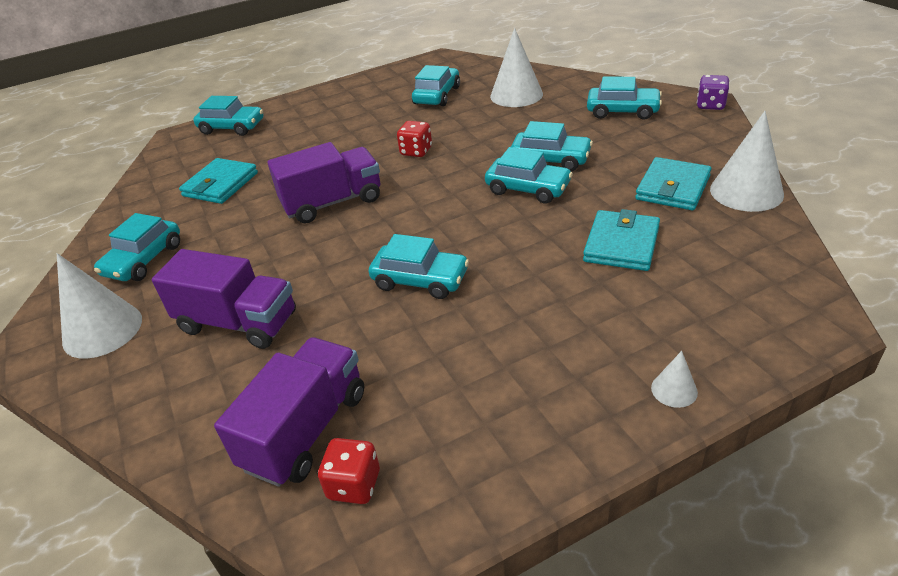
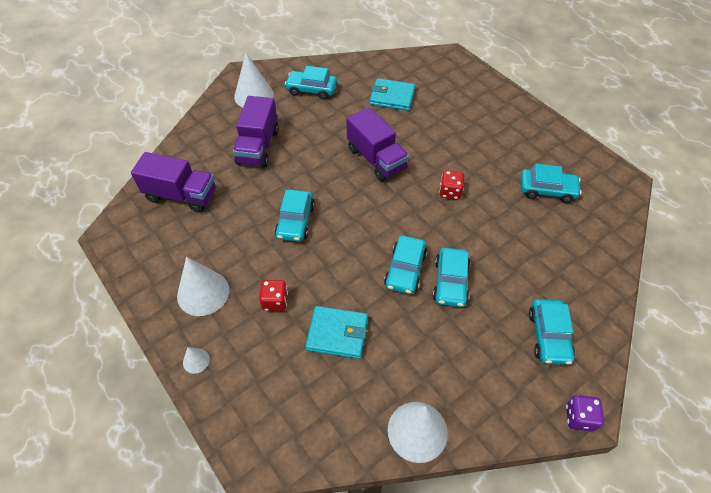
camera: 75 degrees right, 15 degrees up
(232, 127) = (467, 79): turquoise car -> none
(354, 485) = (147, 221): red dice -> red dice (275, 301)
(516, 95) = (562, 248): white cone -> white cone (203, 293)
(673, 188) = (417, 373): turquoise wallet -> none

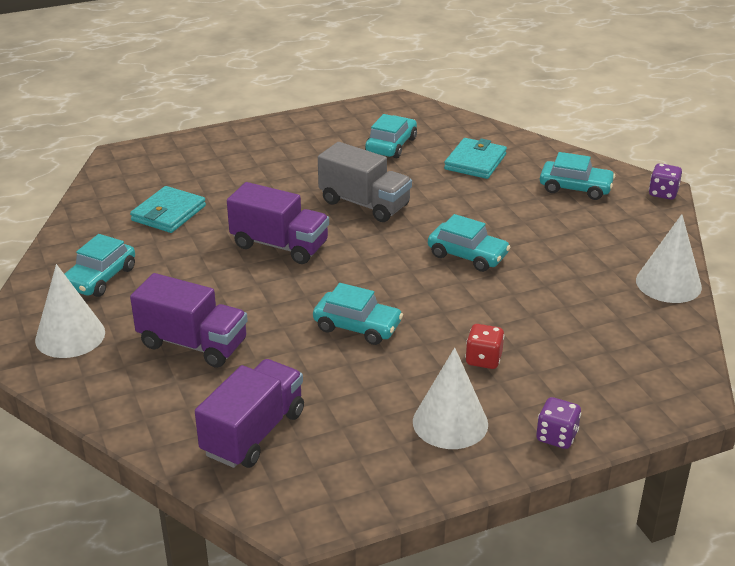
camera: 75 degrees left, 20 degrees down
(196, 361) = (556, 436): white cone -> purple dice
(337, 333) = (542, 317): turquoise wallet -> turquoise wallet (475, 162)
(376, 159) = (279, 245): purple truck -> purple truck turned 45 degrees clockwise
(450, 192) = (364, 204): red dice -> grey truck
(450, 282) = (494, 229): turquoise car -> none

